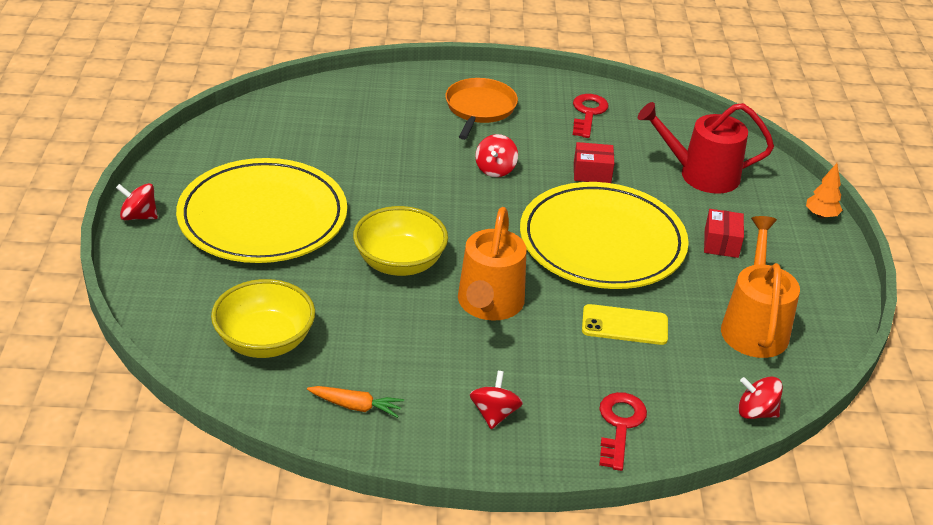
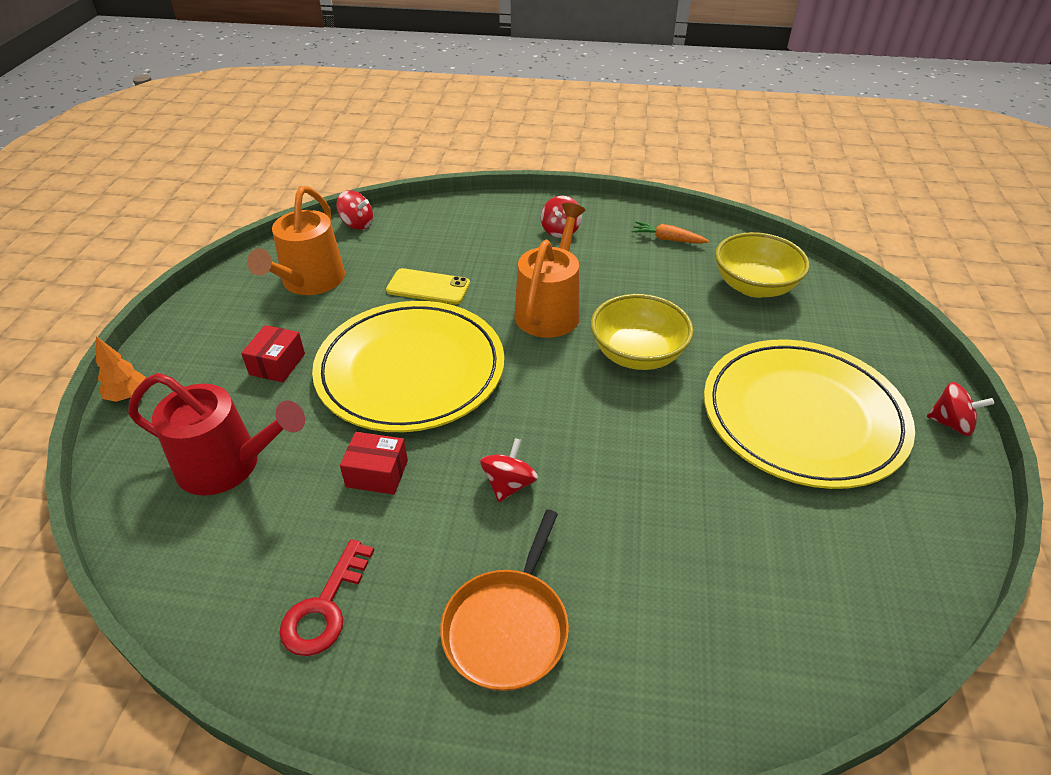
camera: 170 degrees left, 5 degrees up
(620, 425) = (466, 221): red key -> none

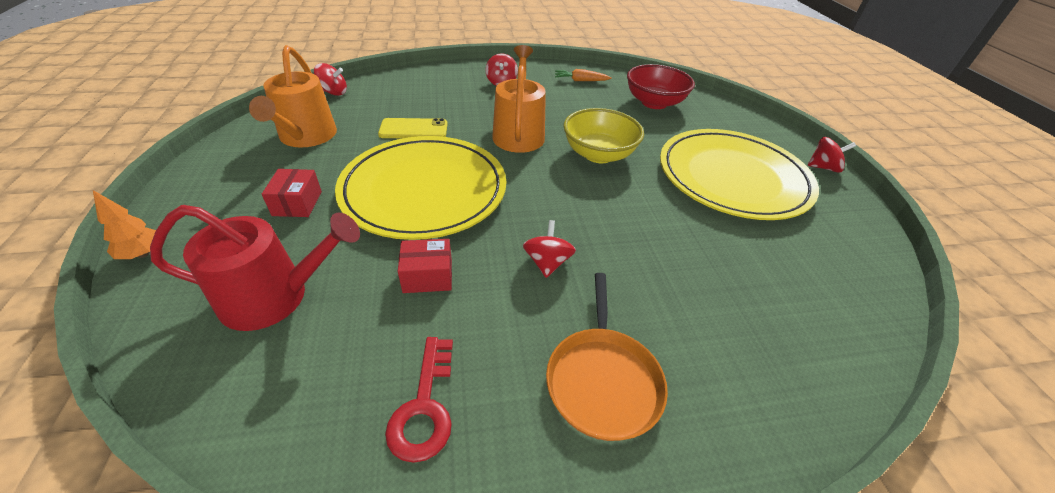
camera: 20 degrees left, 0 degrees up
(754, 286) = (654, 103): yellow bowl -> red bowl

